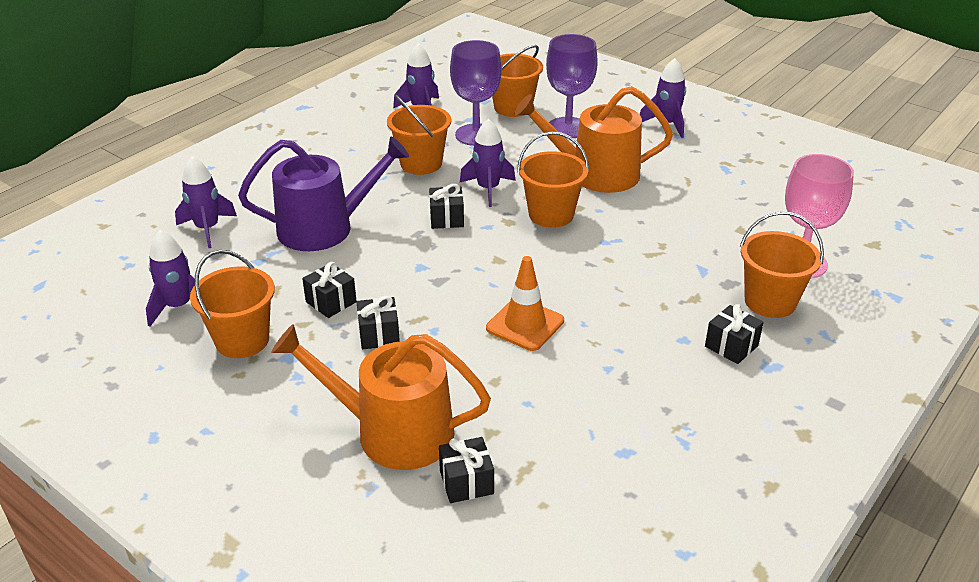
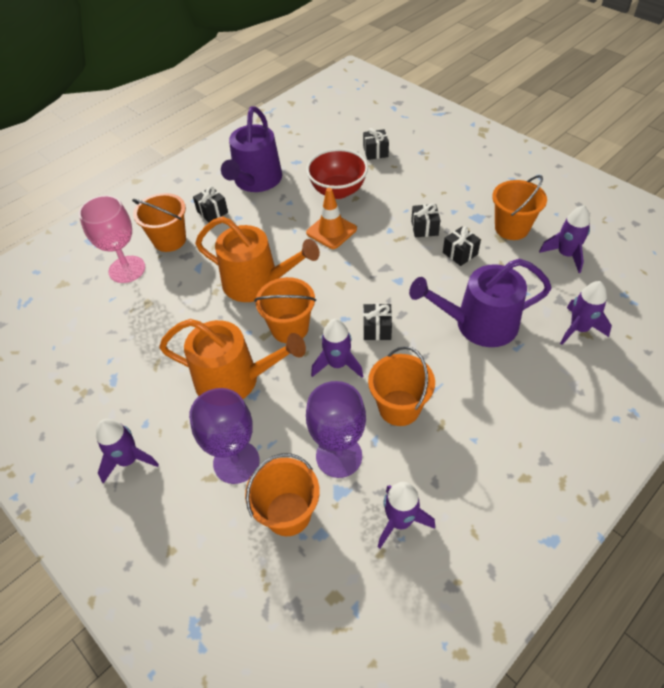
camera: 170 degrees left, 15 degrees up
(393, 432) = (412, 174): orange watering can -> orange watering can (257, 282)
(528, 392) = (338, 191): none -> red bowl
(685, 406) = (256, 181): none -> purple watering can

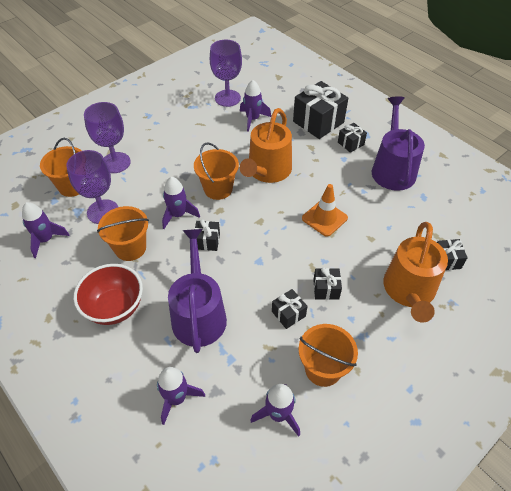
camera: 90 degrees right, 0 degrees up
(101, 338) = (227, 98): none -> purple goblet
(127, 269) = (289, 103): pink goblet -> none
(128, 460) = (132, 118): purple rocket -> purple rocket (253, 119)
(169, 240) = (318, 122): orange bucket -> black gift
(235, 379) = (178, 160): orange watering can -> orange watering can (409, 291)
(256, 181) = (392, 169): purple watering can -> purple watering can turned 75 degrees clockwise
(338, 191) = (380, 226): red bowl -> red bowl (115, 307)

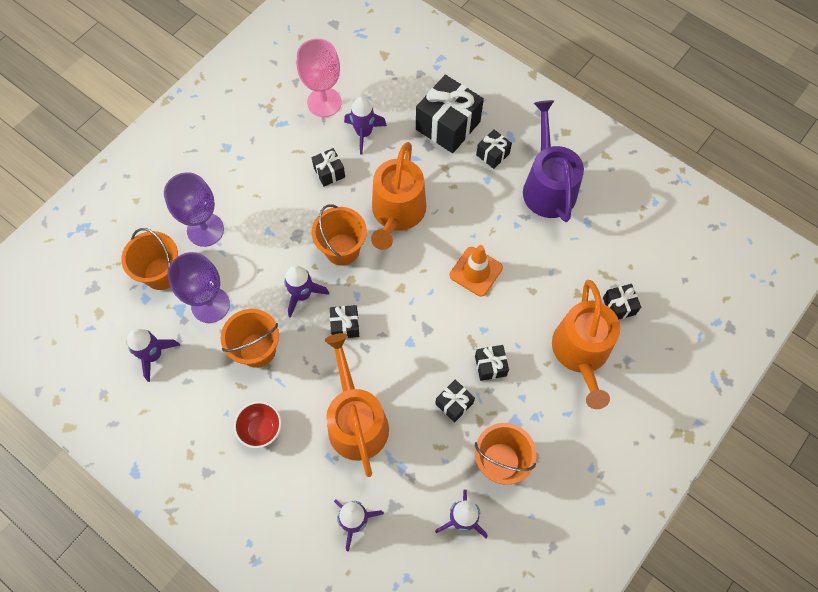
camera: 10 degrees left, 15 degrees up
(115, 307) = (261, 429): red bowl -> red bowl, size x0.63
(198, 314) = (356, 421): purple watering can -> orange watering can
(220, 139) = (329, 172): none -> black gift
(227, 98) = (324, 102): purple goblet -> pink goblet

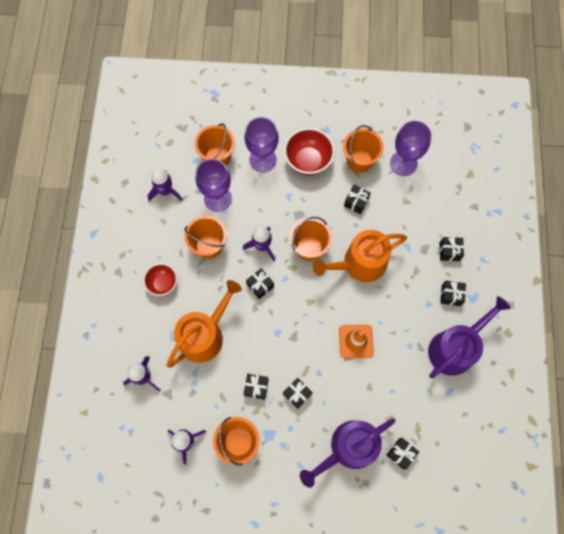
camera: 55 degrees right, 5 degrees up
(246, 187) = (308, 161): none -> red bowl
(287, 139) = (359, 161): none -> orange bucket
(324, 102) = (403, 163): pink goblet -> purple goblet
(364, 133) = (400, 203): purple rocket -> none
(448, 125) = (449, 251): black gift -> black gift, size x0.50
(581, 353) = (348, 448): orange watering can -> purple watering can

